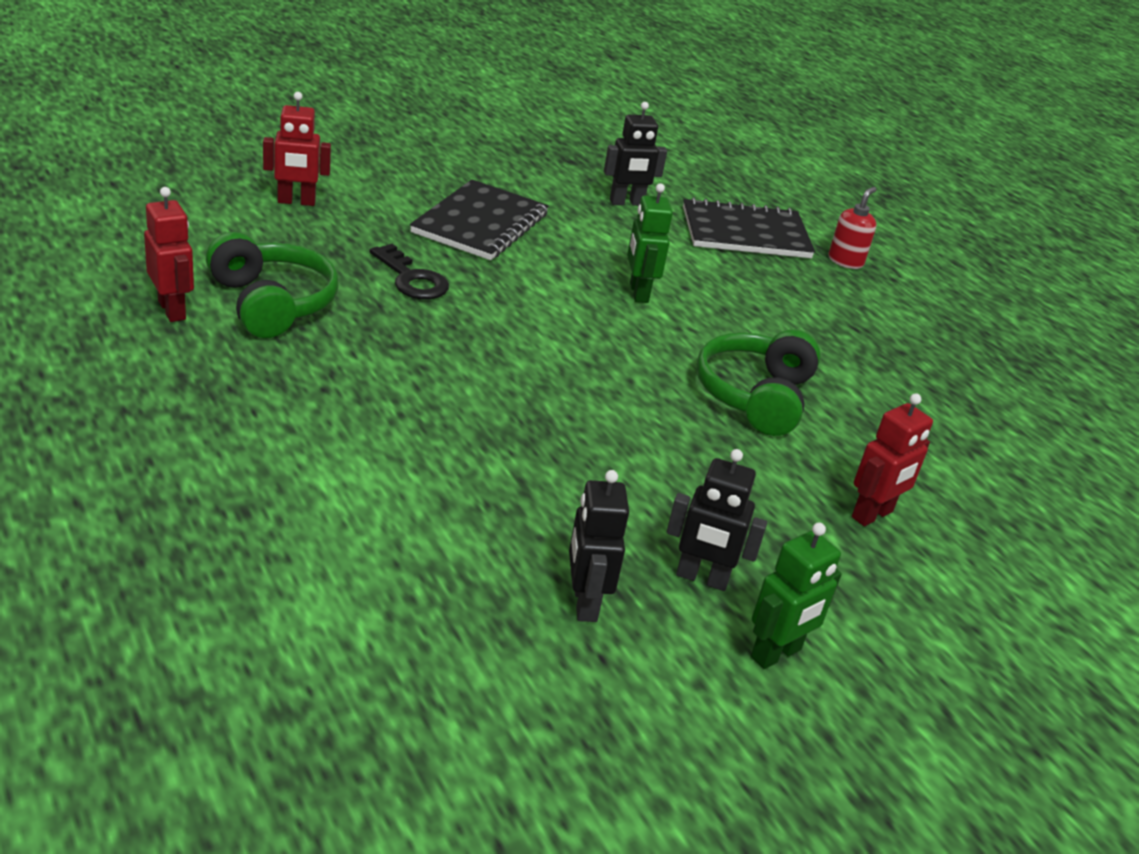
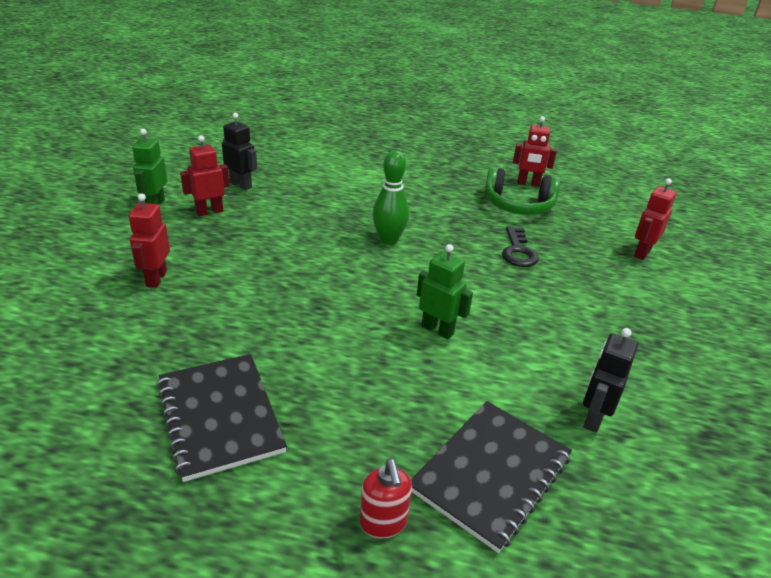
camera: 135 degrees right, 0 degrees up
(411, 279) = (518, 251): black key -> black key turned 90 degrees counterclockwise
(480, 223) = (582, 310): black notebook -> black notebook (220, 416)
(524, 378) = (388, 240): none -> green bowling pin
(702, 578) = (209, 211): black robot -> red robot
(756, 396) = (283, 306): green headphones -> none

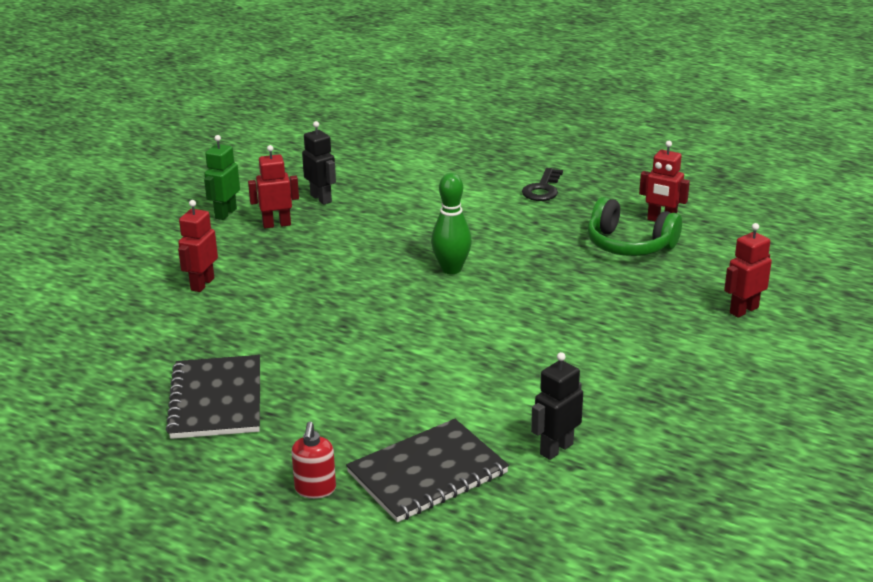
camera: 20 degrees right, 5 degrees down
(437, 330) = (450, 358): green robot -> none
(518, 251) = (591, 294): black key -> black key (543, 189)

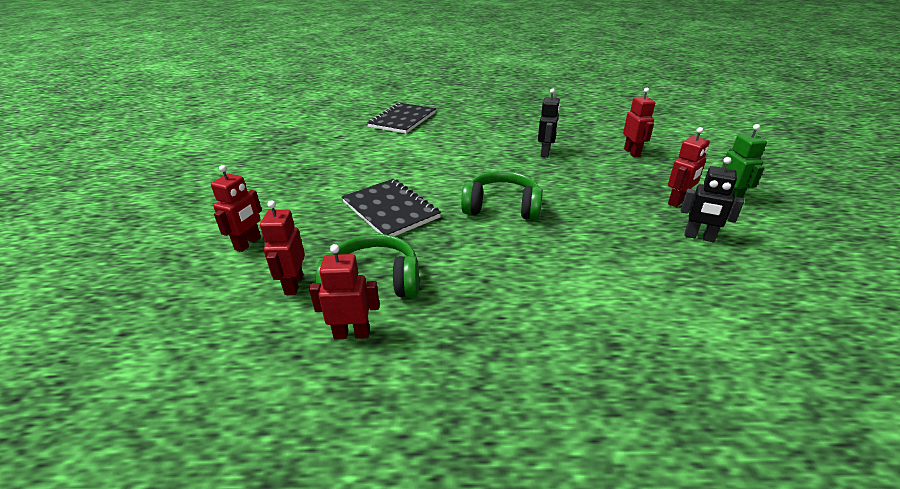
camera: 150 degrees right, 5 degrees up
(216, 400) = (524, 117): black notebook -> black notebook (390, 210)
(315, 489) = (441, 107): red soap dispenser -> none
(451, 269) = (502, 207): green bowling pin -> green headphones
(543, 189) = (524, 338): black key -> none
(556, 449) = (351, 139): black robot -> black robot (545, 153)
(700, 261) = (293, 285): none -> red robot

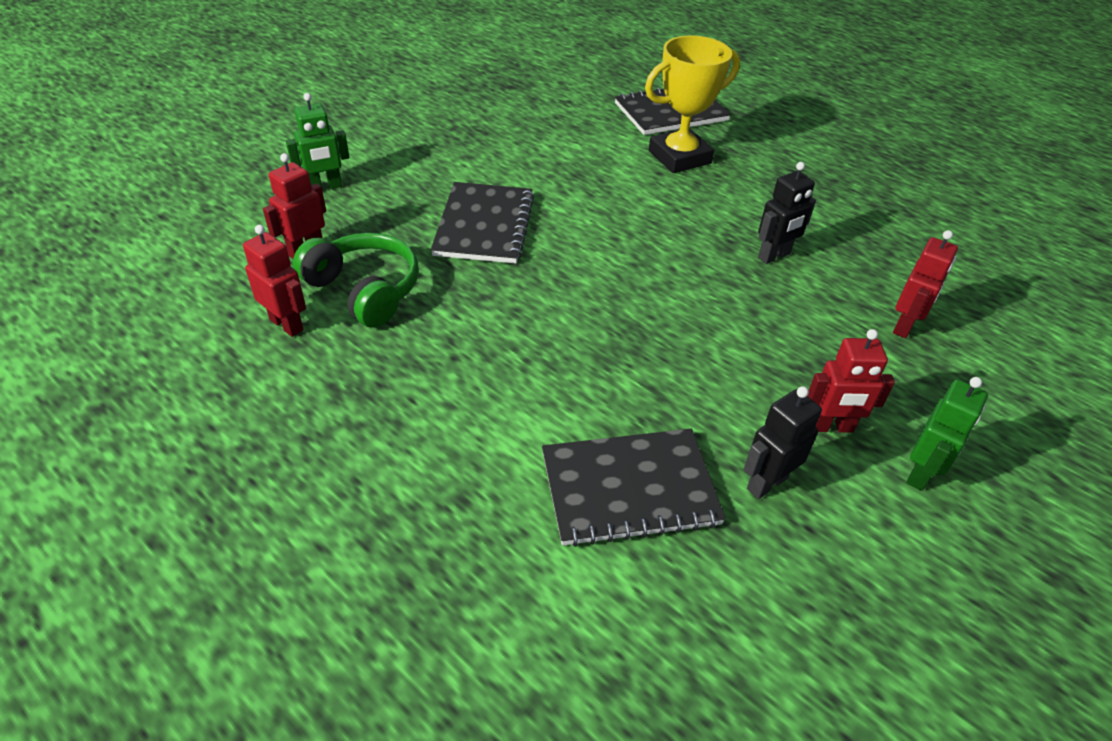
camera: 40 degrees right, 10 degrees up
(248, 243) = (325, 187): red robot -> green robot
(438, 135) = (679, 157): none -> yellow trophy
(502, 207) = (598, 293): green headphones -> none
(664, 278) = (629, 488): none -> black notebook
(699, 237) = (766, 483): black robot -> black robot turned 75 degrees clockwise

